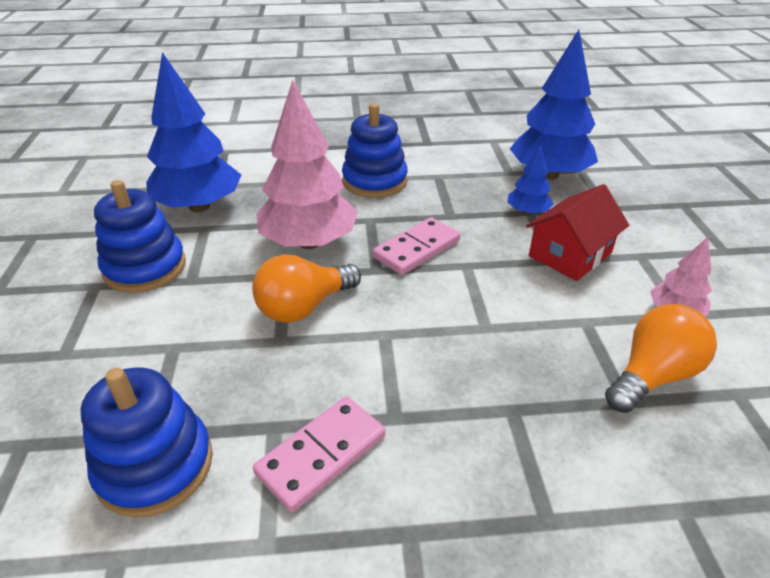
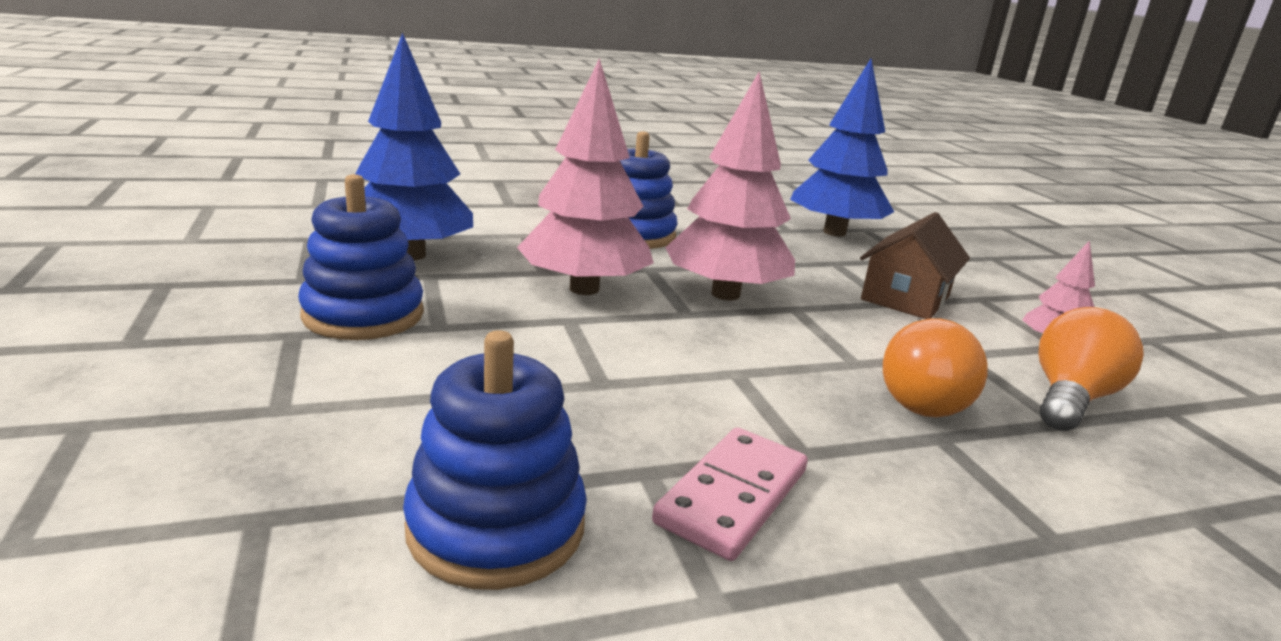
camera: 15 degrees left, 15 degrees down
(304, 307) = (615, 349): orange light bulb -> orange light bulb (930, 401)
(417, 249) = (725, 294): pink domino -> pink tree
(527, 212) = (833, 263): blue tree -> none
(570, 254) = (905, 298): red house -> brown house

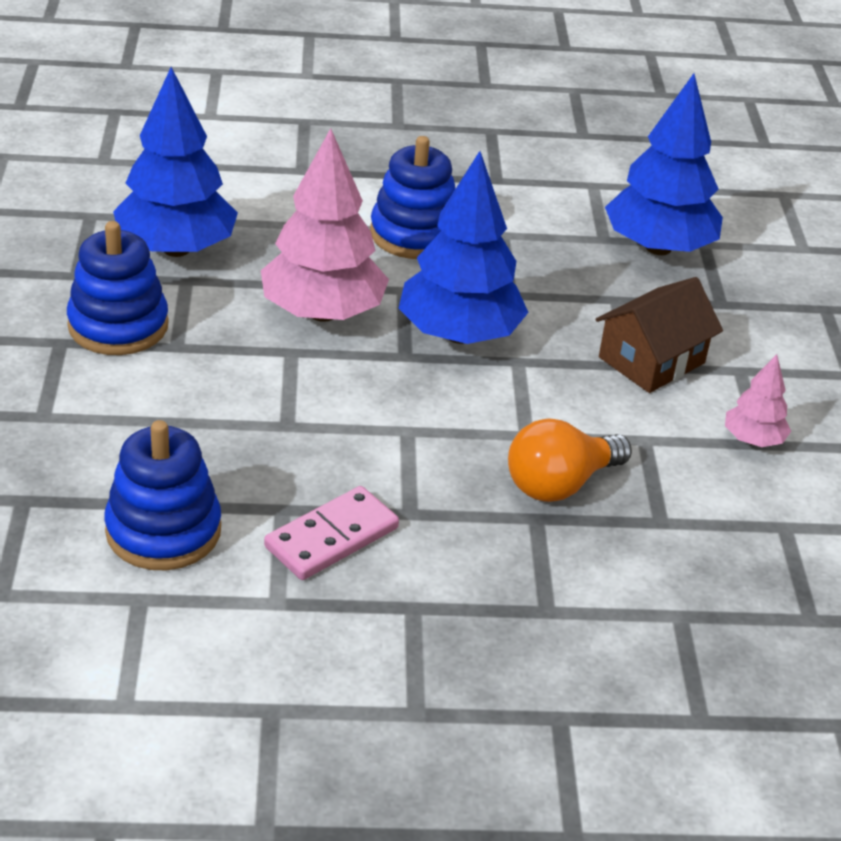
camera: 15 degrees right, 15 degrees up
(725, 294) = (459, 335): pink tree -> blue tree
(1070, 398) = (699, 501): orange light bulb -> none

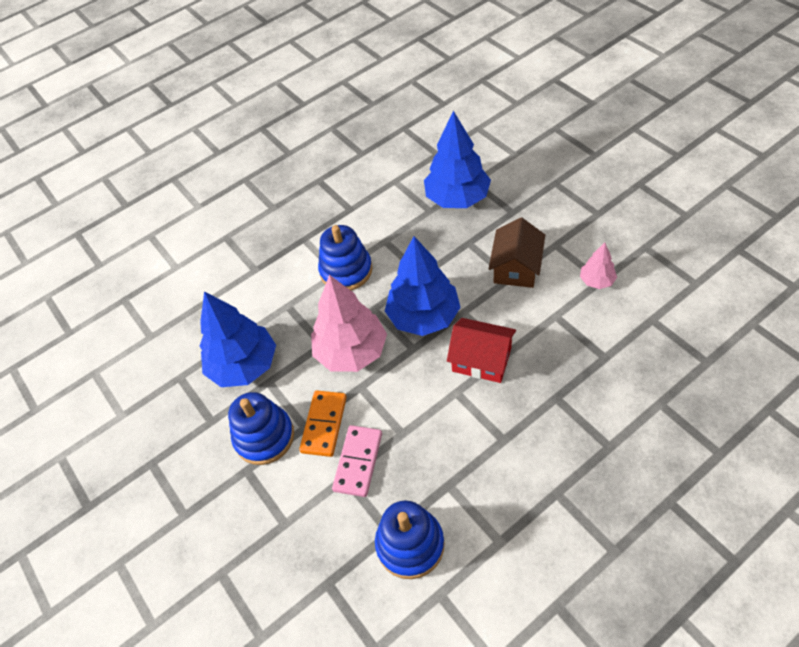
camera: 25 degrees left, 15 degrees up
(202, 358) = (324, 424): none -> orange domino
(332, 538) = (486, 483): pink domino -> pink domino (358, 462)
(482, 420) = (481, 359): none -> red house
(559, 484) = (547, 370): orange light bulb -> none

